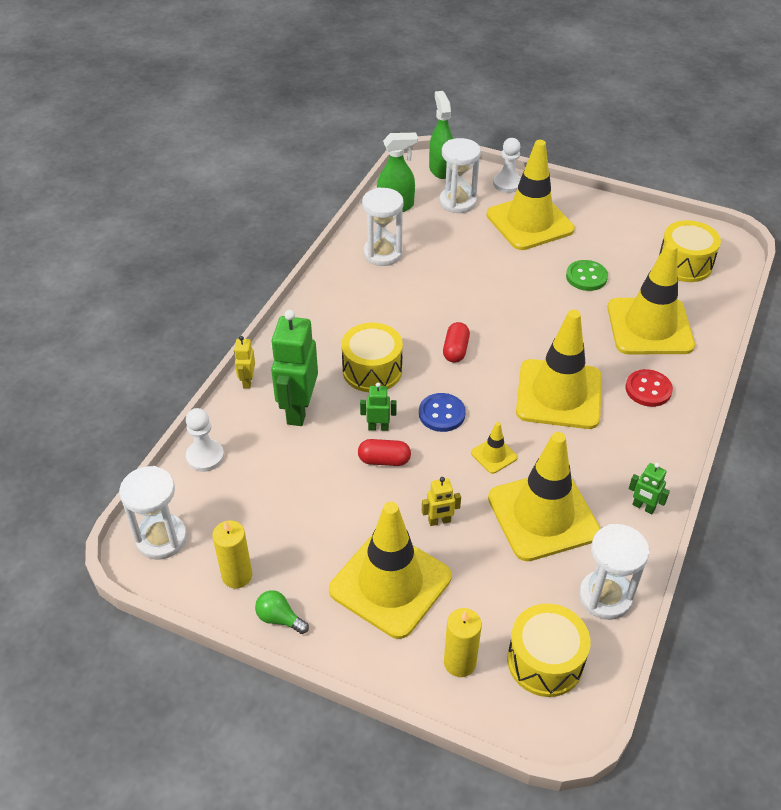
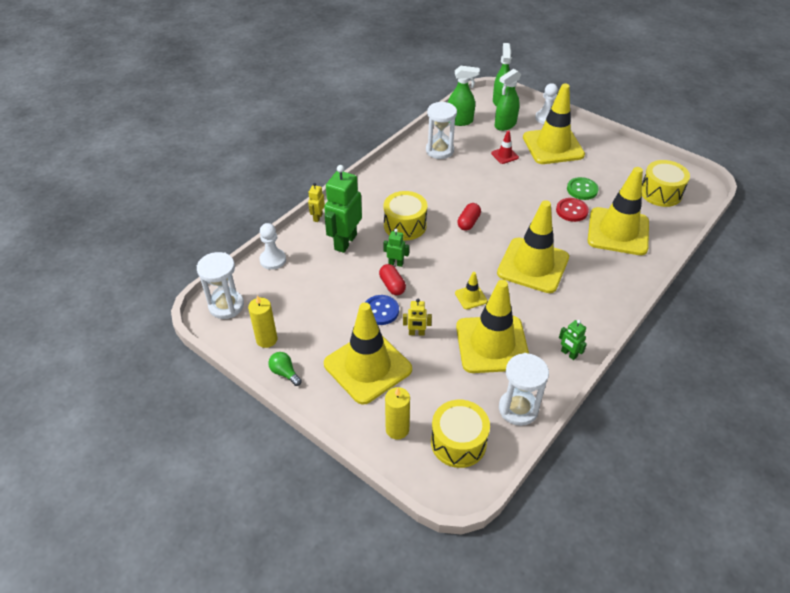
camera: 15 degrees right, 0 degrees up
(384, 460) = (392, 285): red capsule -> red capsule turned 45 degrees clockwise
(441, 414) = (443, 263): blue button -> blue button (381, 311)
(457, 202) = (505, 125): white hourglass -> green spray bottle
(471, 246) = (504, 155): none -> red traffic cone
(648, 389) = (601, 274): red button -> red button (571, 211)

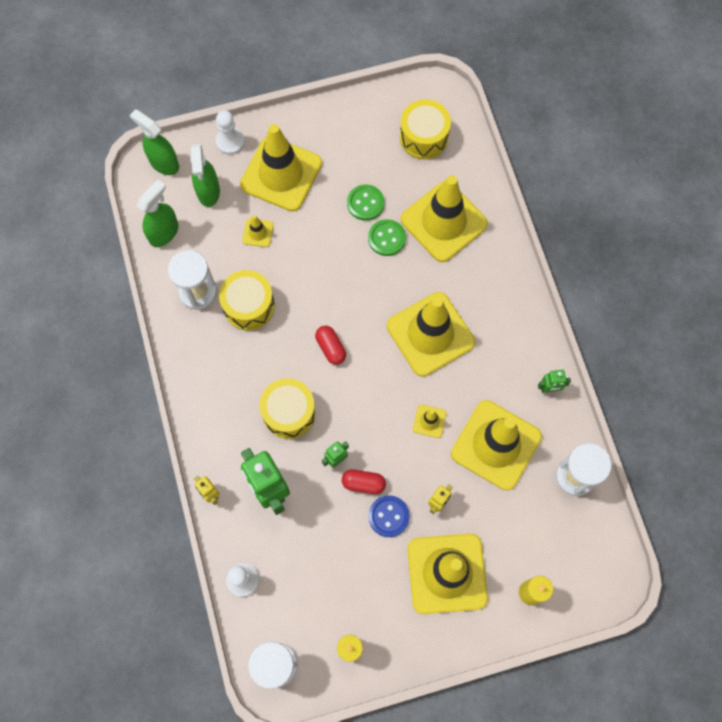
camera: 55 degrees left, 25 degrees up
(285, 373) = (403, 654): green light bulb -> none
(458, 442) = (575, 550): yellow drum -> yellow drum (249, 306)
(504, 155) = (258, 233): red traffic cone -> yellow traffic cone
(571, 211) = (387, 238): red button -> green button

